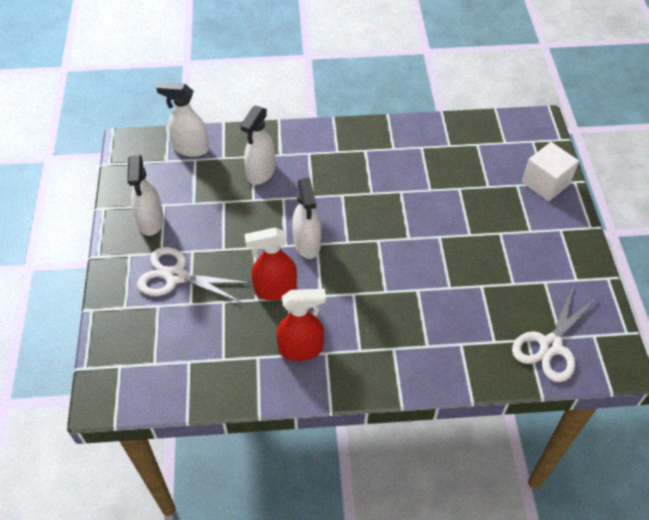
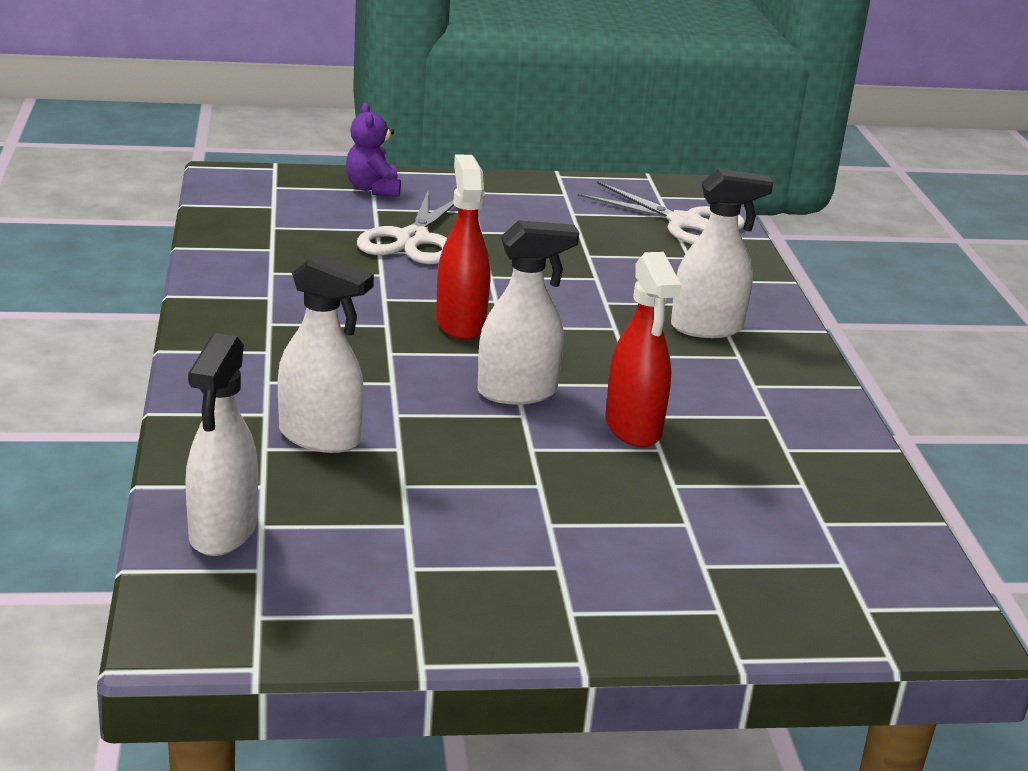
camera: 95 degrees left, 25 degrees down
(151, 221) = (466, 584): white spray bottle -> white spray bottle (707, 328)
(176, 276) = (622, 543): white scissors -> white scissors (413, 239)
(301, 349) = (755, 406): red spray bottle -> red spray bottle (460, 324)
(545, 183) = (373, 189): white cube -> purple teddy bear

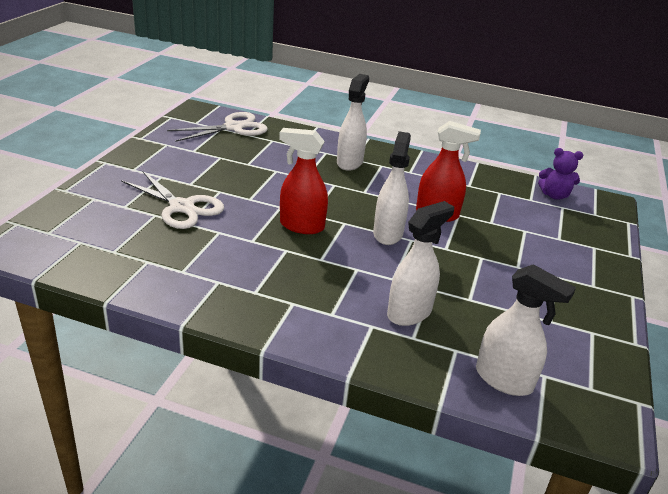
camera: 65 degrees left, 5 degrees up
(373, 189) = (94, 198): purple teddy bear -> purple teddy bear (554, 195)

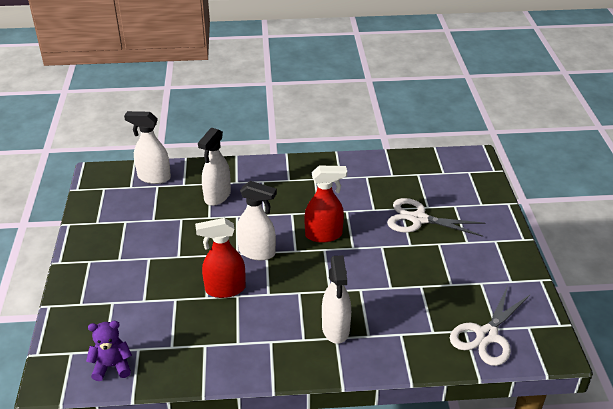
camera: 160 degrees right, 5 degrees up
(388, 233) = (257, 252): white spray bottle -> white spray bottle turned 60 degrees counterclockwise

